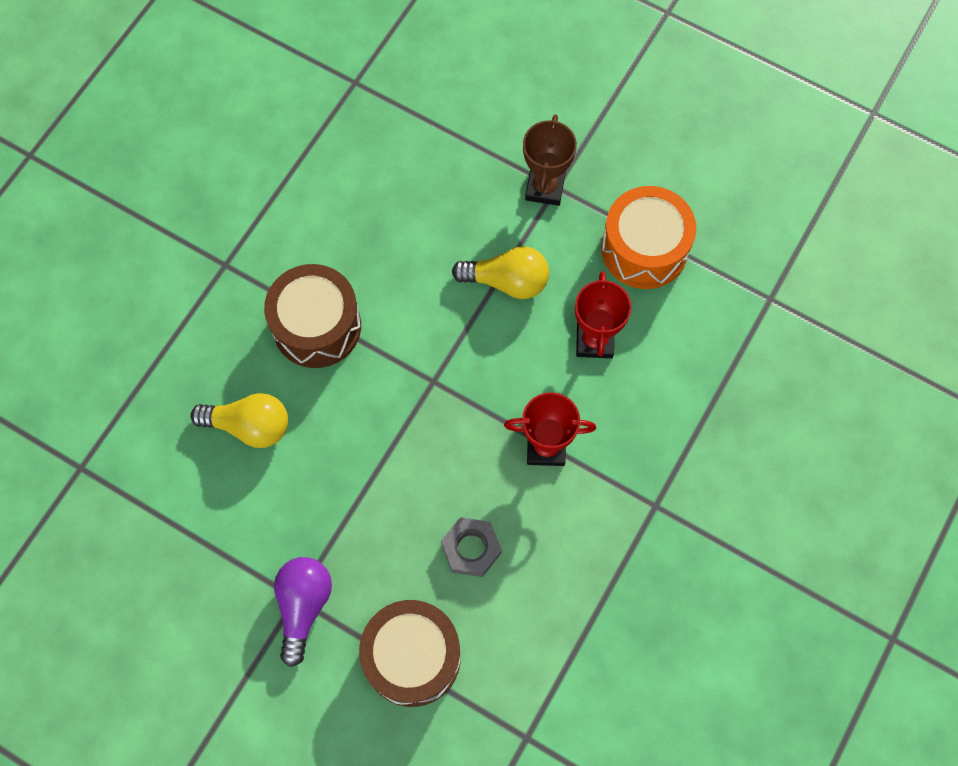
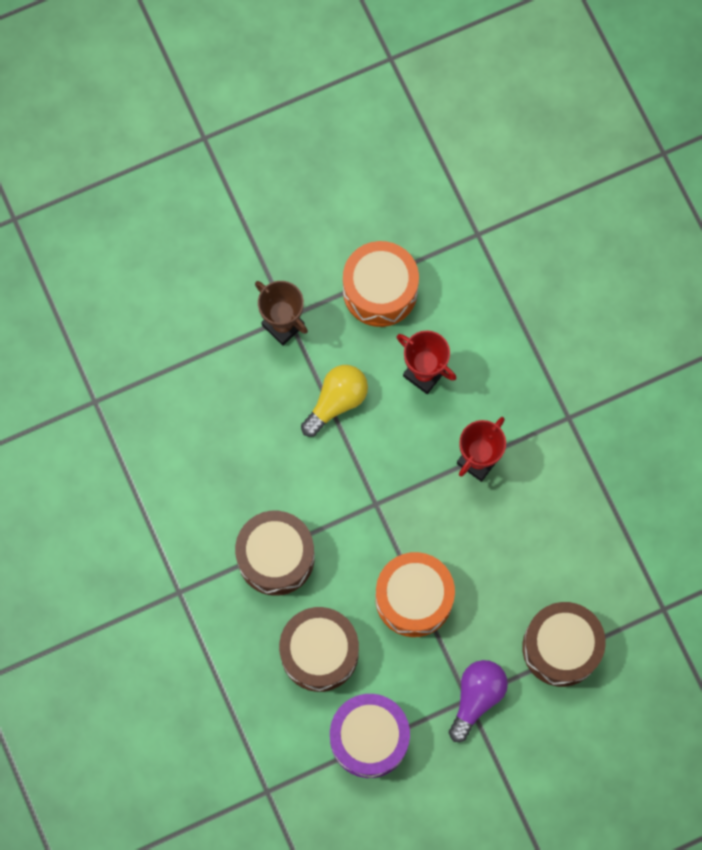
camera: 55 degrees left, 5 degrees up
(194, 528) = (369, 738): none -> purple drum
(250, 426) = (319, 652): yellow light bulb -> brown drum
(303, 606) = (476, 697): purple light bulb -> purple light bulb turned 75 degrees clockwise
(363, 478) = (414, 598): none -> orange drum
(471, 549) = (514, 559): grey nut -> none

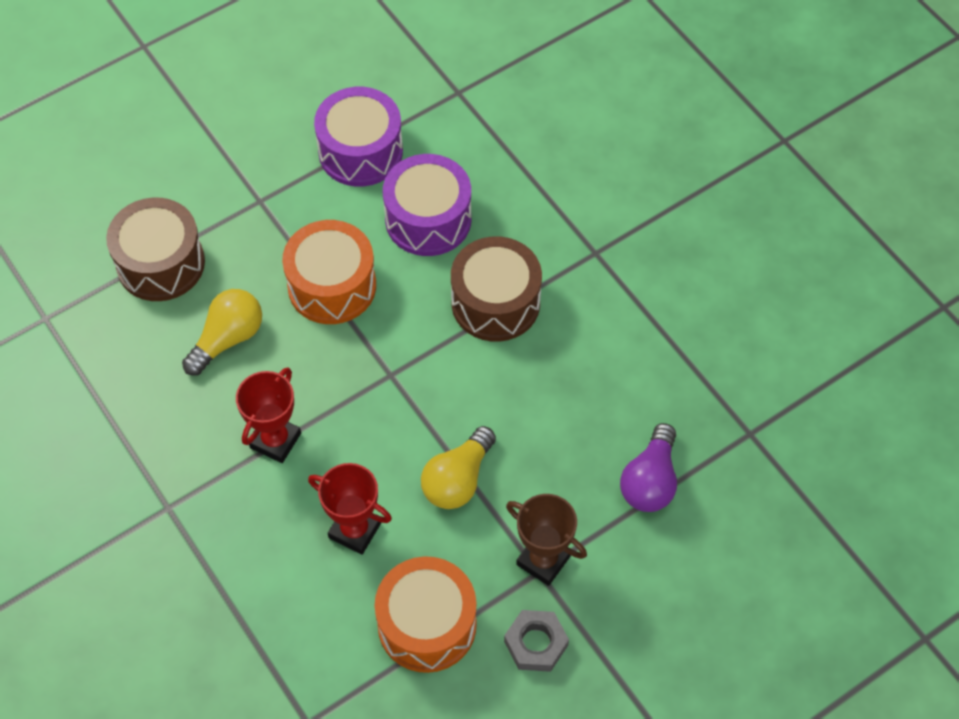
camera: 170 degrees right, 15 degrees down
(302, 263) = (536, 643): none -> grey nut
(319, 652) = (428, 219): brown drum -> purple drum
(476, 697) = (250, 203): purple light bulb -> purple light bulb (650, 481)
(508, 562) = (228, 338): none -> yellow light bulb

